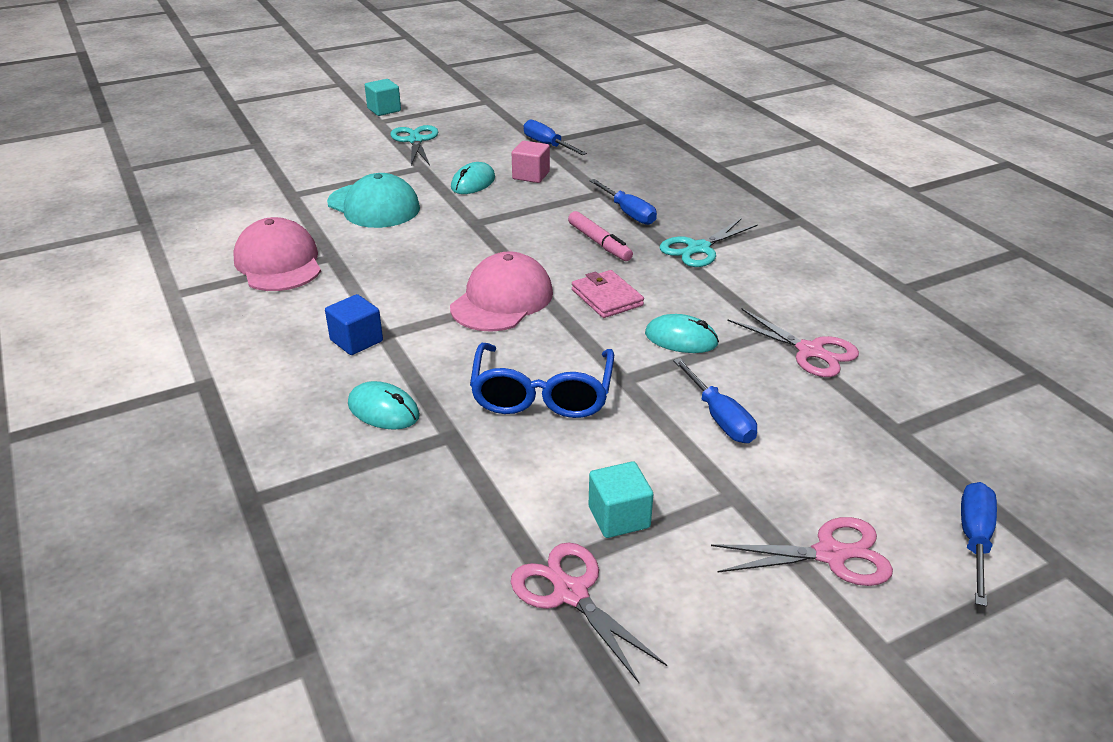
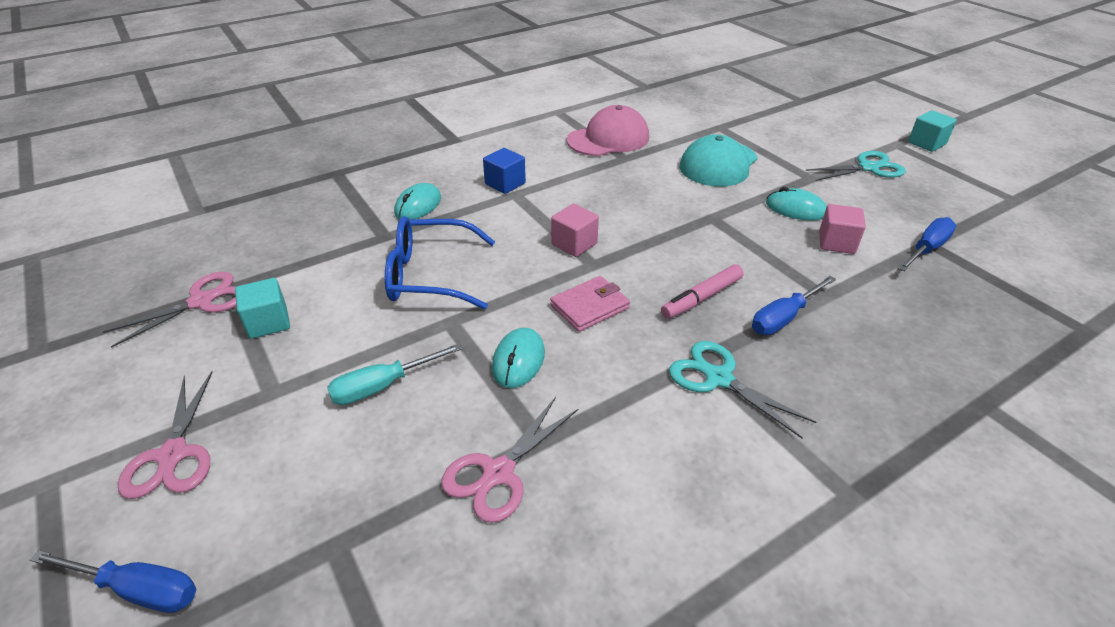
camera: 85 degrees right, 5 degrees up
(502, 300) = (574, 244): pink cap -> pink cube
(719, 418) = (383, 386): blue screwdriver -> turquoise screwdriver

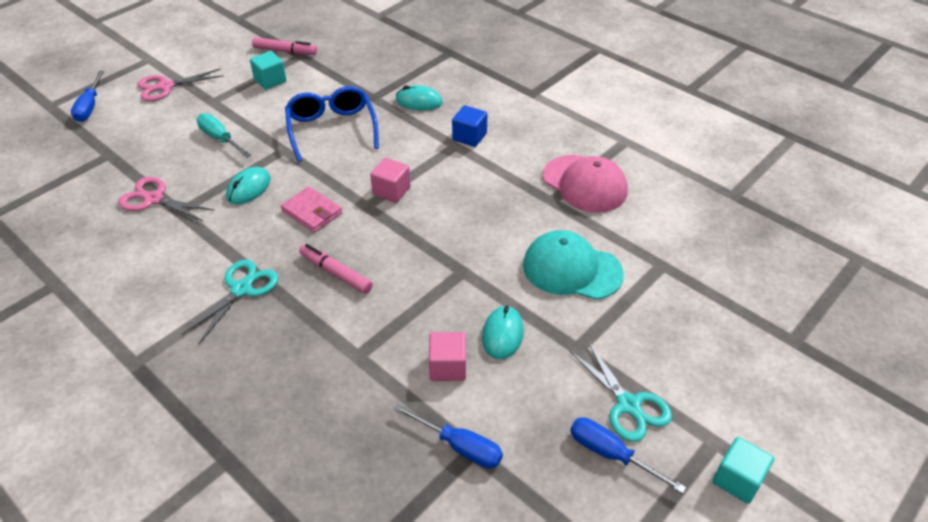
camera: 75 degrees right, 5 degrees up
(201, 301) = (285, 51): pink scissors -> pink marker
(518, 360) = (249, 188): turquoise mouse -> turquoise mouse turned 60 degrees counterclockwise
(784, 318) = (319, 326): blue screwdriver -> blue screwdriver (611, 454)

